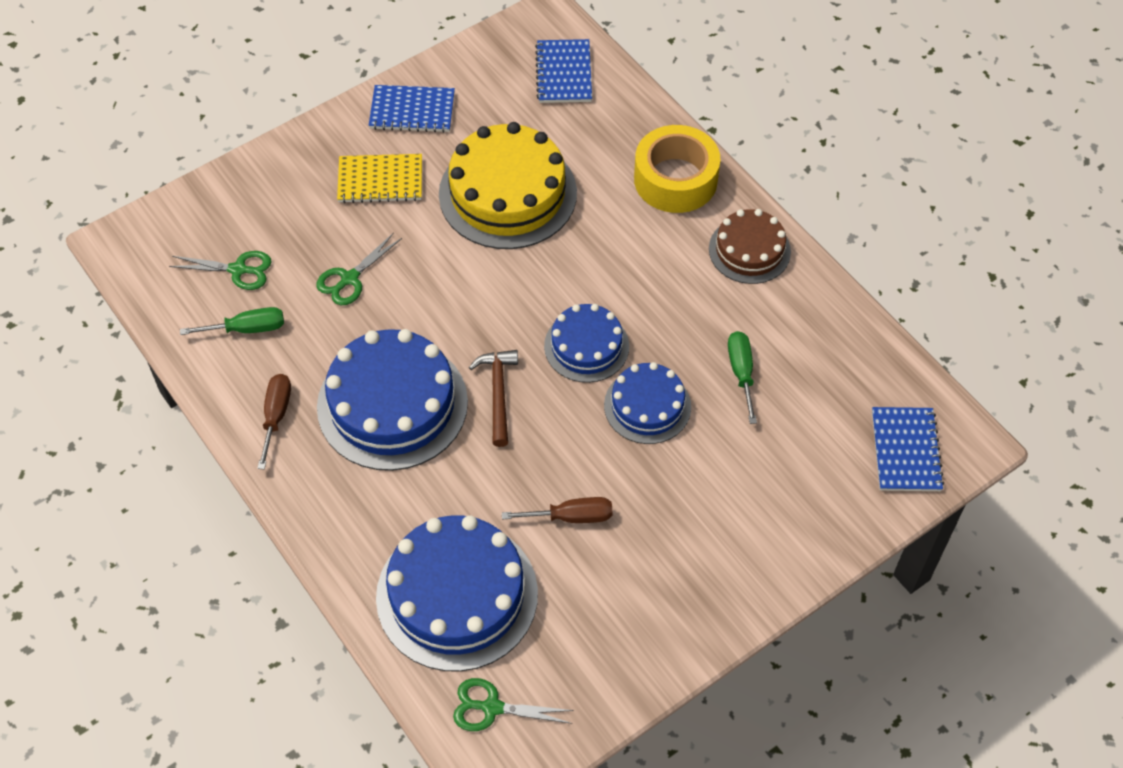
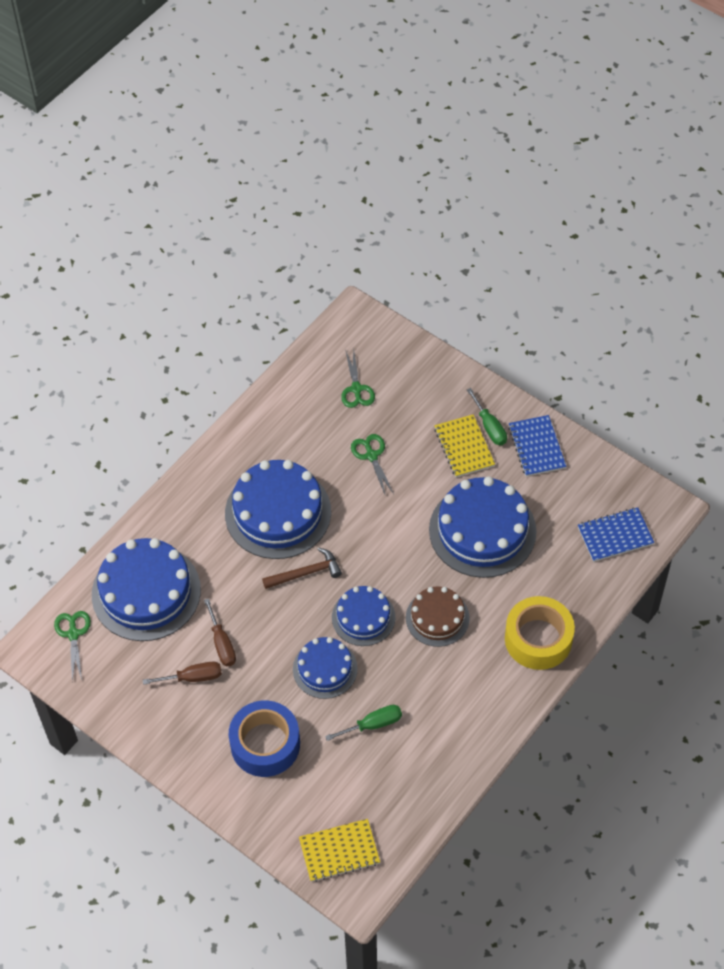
camera: 75 degrees right, 0 degrees up
(247, 329) = (310, 410): green screwdriver -> green screwdriver (489, 427)
(276, 416) = (248, 449): brown screwdriver -> brown screwdriver (193, 677)
(349, 279) = (371, 455): green scissors -> green scissors turned 45 degrees clockwise
(507, 193) = (482, 530): yellow cake -> blue cake
(736, 499) = (265, 744): none -> blue tape
(749, 250) = (488, 706): brown cake -> brown cake (437, 618)
(905, 451) = (339, 851): blue notebook -> yellow notebook

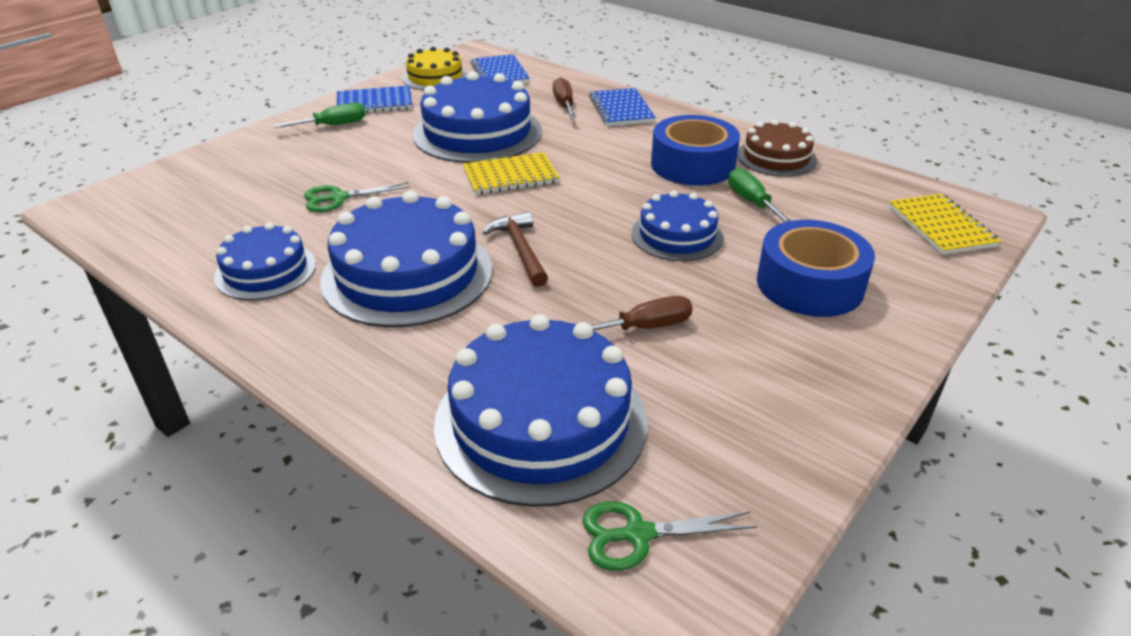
camera: 90 degrees left, 20 degrees down
(193, 677) = (712, 358): brown screwdriver -> brown screwdriver (564, 104)
(356, 389) = (217, 208): green scissors -> none
(363, 617) = (595, 207): blue cake -> blue cake (265, 270)
(432, 688) = (692, 165): none -> blue tape
(437, 618) = (595, 160): brown cake -> brown cake (776, 157)
(464, 447) = (355, 140): yellow notebook -> yellow notebook (510, 176)
(538, 639) = (621, 109): yellow tape -> blue notebook
(599, 484) = (435, 77): none -> yellow cake

